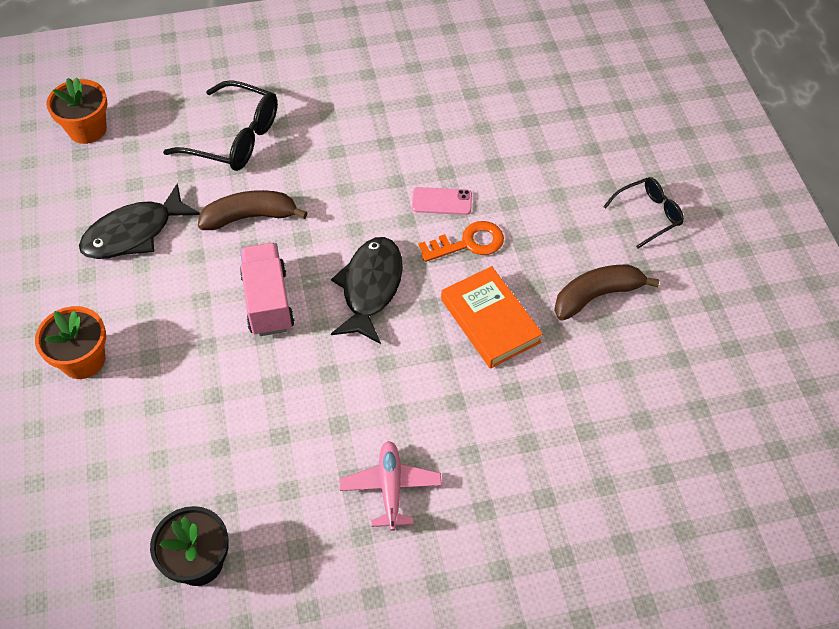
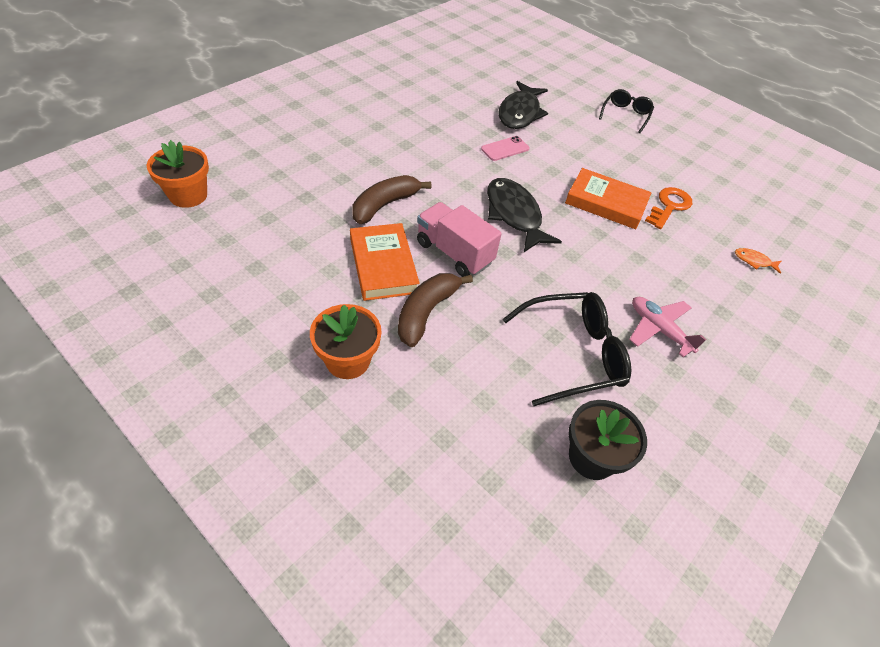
camera: 40 degrees left, 5 degrees down
(134, 233) = (302, 251): black fish -> black fish (520, 113)
(190, 283) = (383, 265): none -> orange book
(235, 138) = (322, 161): black glasses -> black glasses (573, 354)
(468, 243) = (546, 165): orange key -> orange key (669, 206)
(593, 476) = (754, 261): none -> orange fish
(597, 296) = (646, 165): brown banana -> brown banana (426, 312)

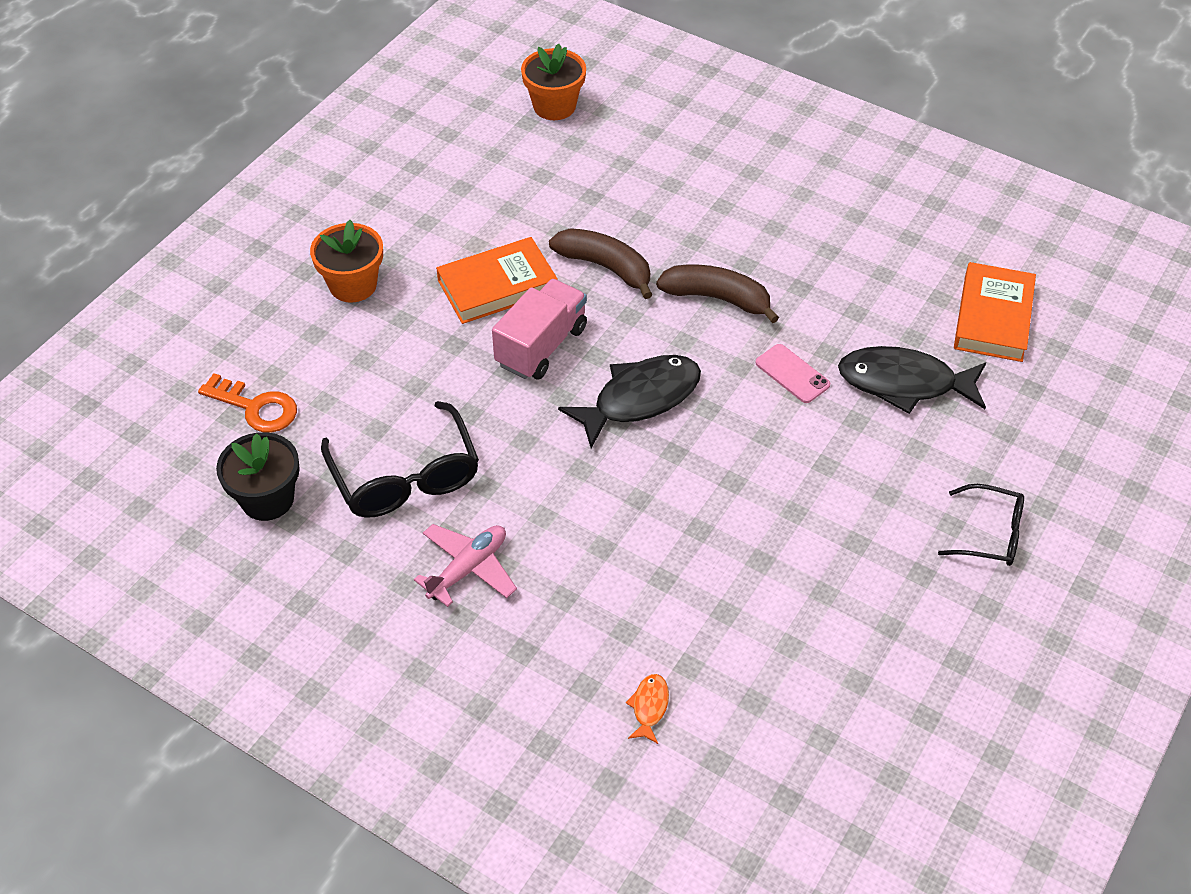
camera: 85 degrees right, 0 degrees up
(426, 312) = (435, 335): brown banana -> brown banana (717, 298)
(606, 203) = (713, 506): orange book -> orange book (993, 317)
(669, 206) = (742, 593): orange key -> orange key (256, 407)

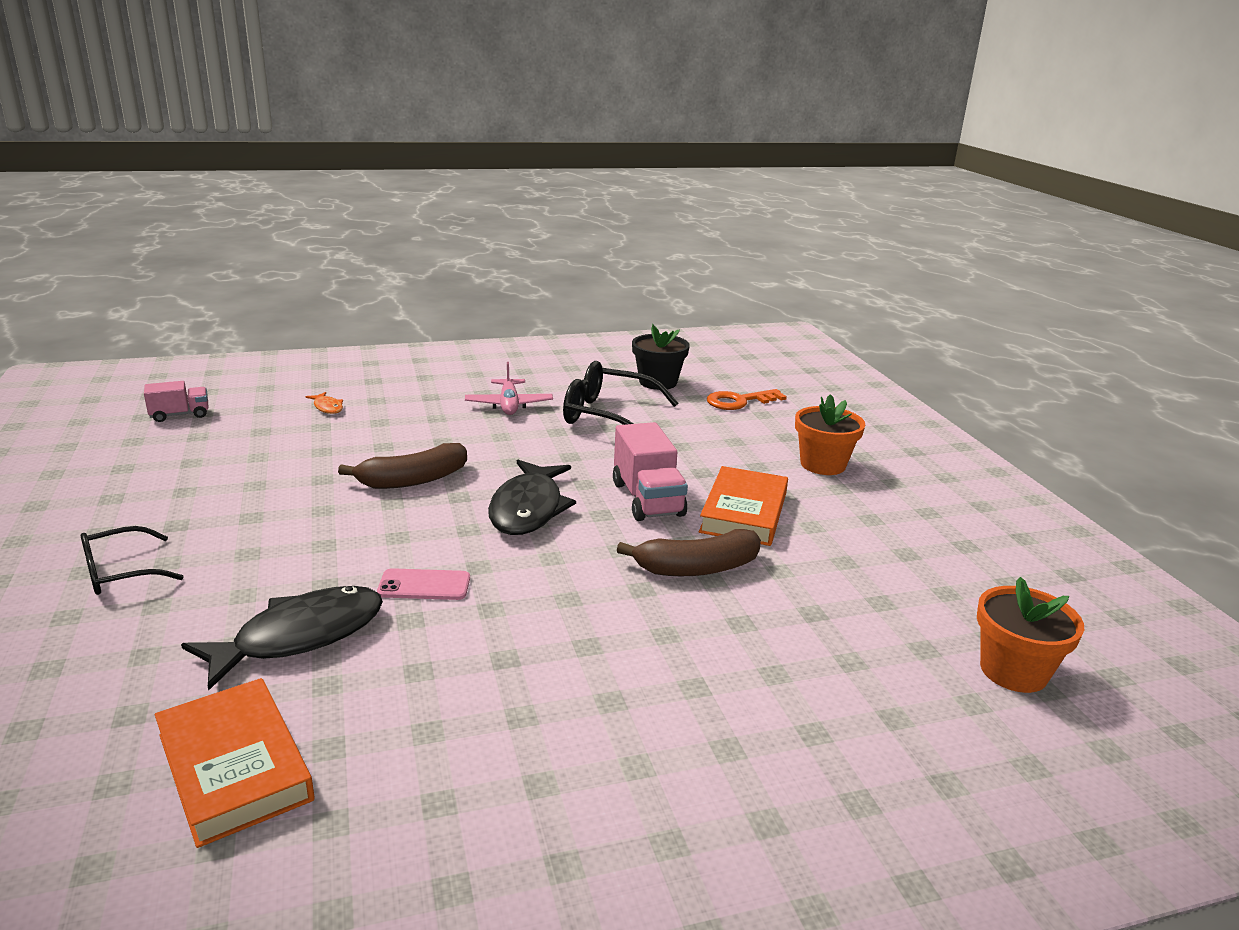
camera: 130 degrees right, 25 degrees down
(717, 298) = (569, 601): brown banana -> brown banana (413, 480)
(814, 811) = (180, 415): none -> pink truck

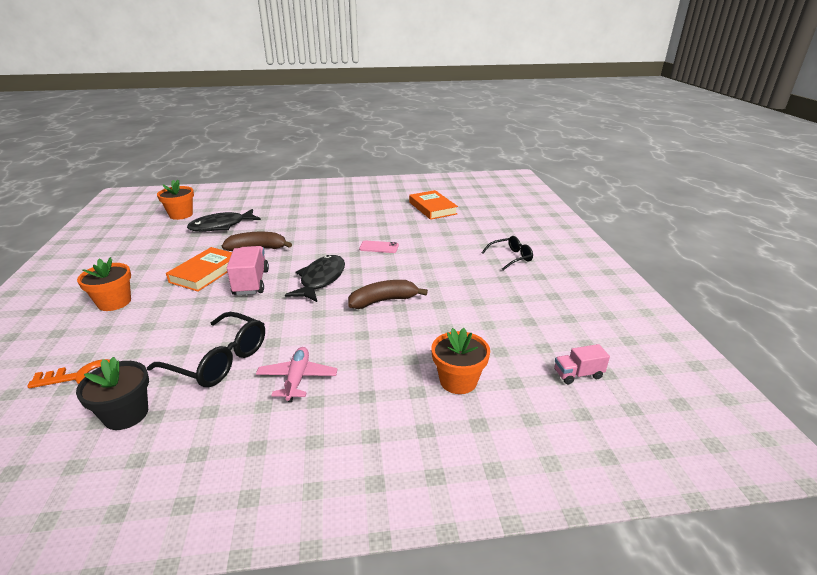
camera: 170 degrees left, 5 degrees up
(300, 636) = (425, 233): black fish -> black fish (221, 226)
(327, 407) = (458, 381): orange fish -> orange flower pot

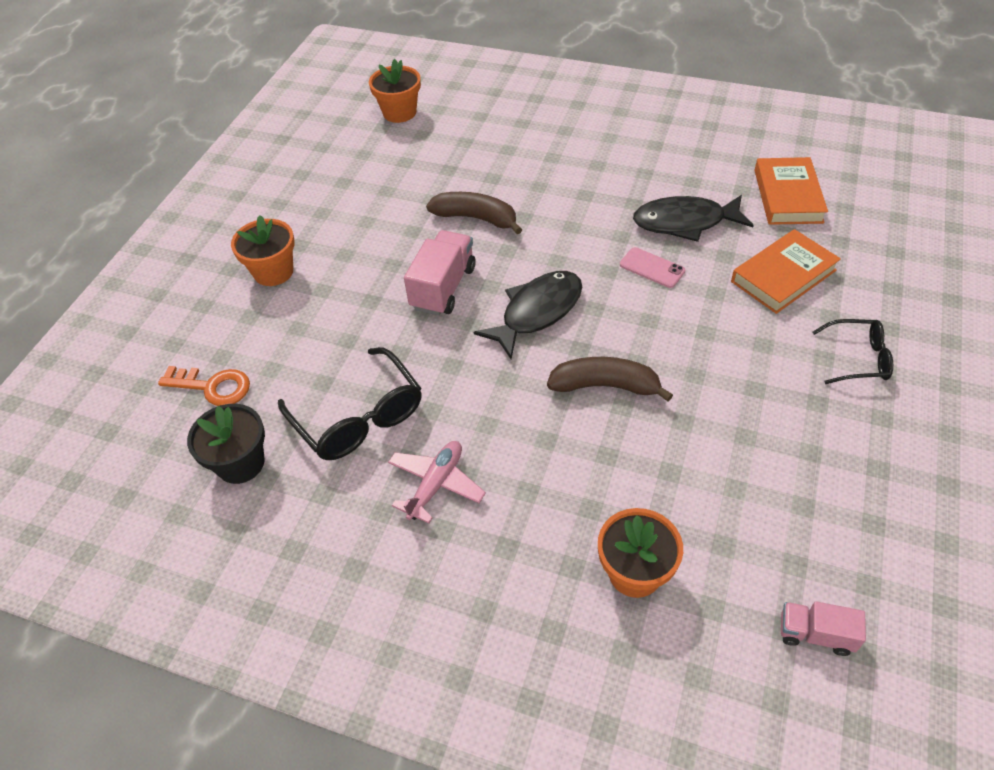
camera: 30 degrees right, 20 degrees up
(206, 272) = (393, 249): orange book -> orange book (783, 276)
(221, 226) = (444, 153): black fish -> black fish (685, 222)

